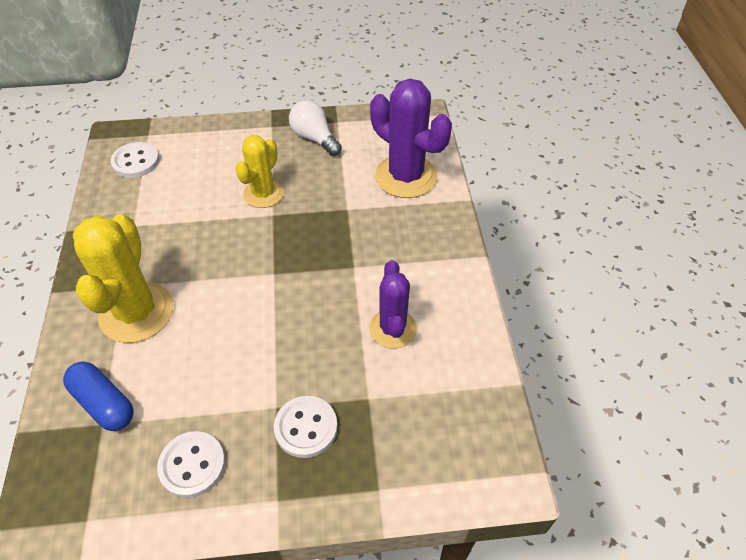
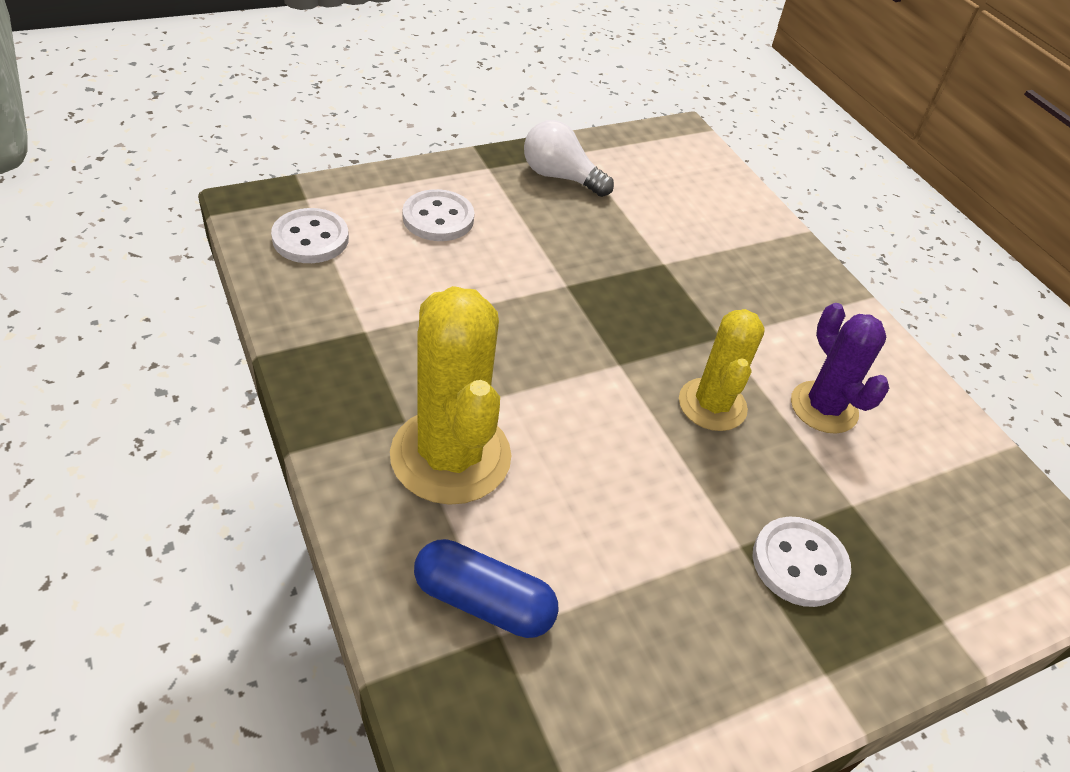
camera: 25 degrees left, 5 degrees down
(192, 465) = (677, 658): white button -> white button (438, 218)
(263, 194) = (536, 259): yellow cactus -> yellow cactus (712, 405)
(406, 176) = (713, 212): purple cactus -> none

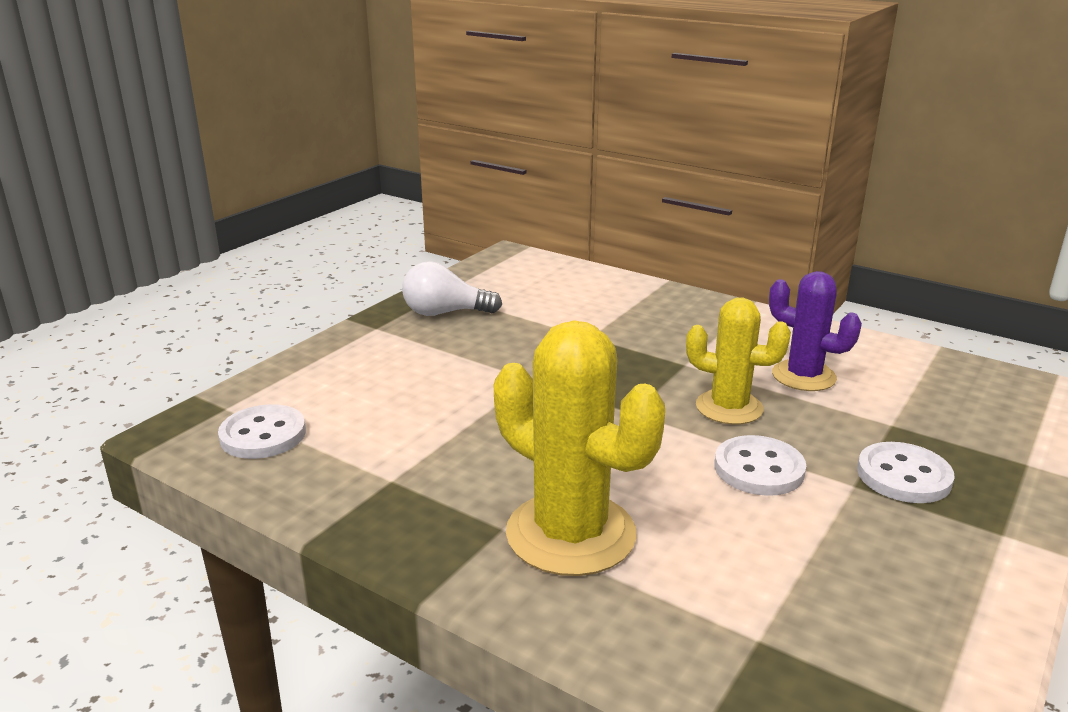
camera: 25 degrees left, 20 degrees down
(438, 218) = (370, 376): white button -> white button (759, 469)
(483, 601) = (719, 623): blue capsule -> none
(712, 405) = (729, 407): yellow cactus -> yellow cactus turned 45 degrees counterclockwise

